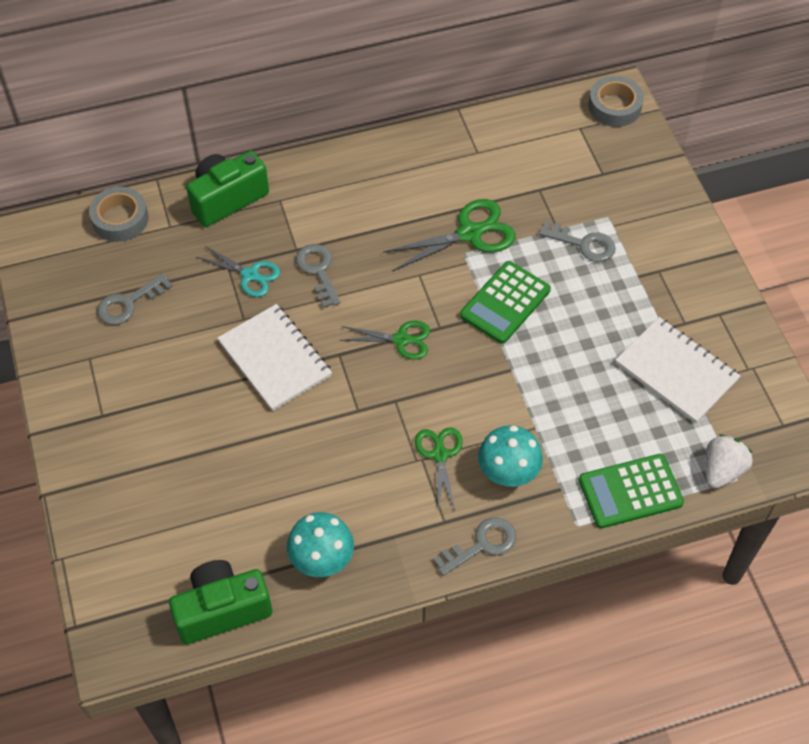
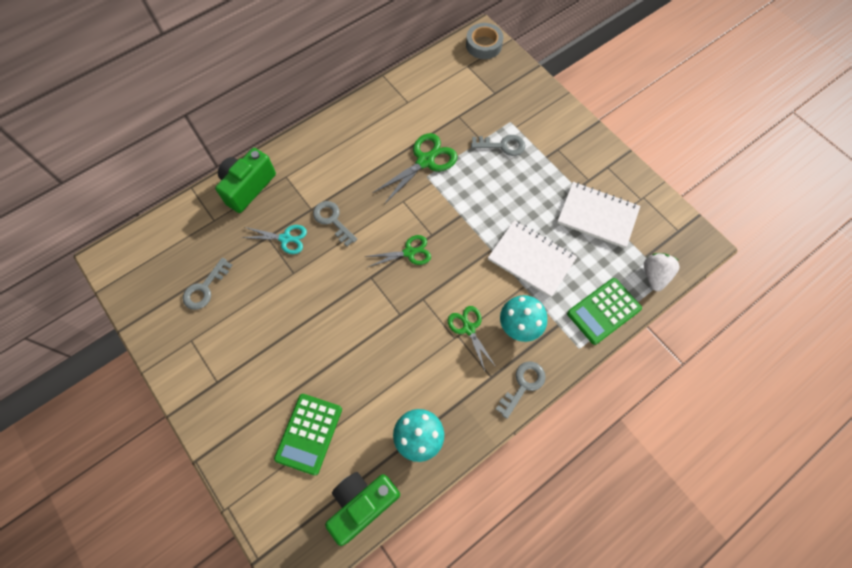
camera: 20 degrees left, 10 degrees up
(120, 219) = (175, 226): grey tape -> none
(275, 359) = (327, 296): white notebook -> white notebook (531, 259)
(505, 303) = (468, 203): green calculator -> green calculator (309, 433)

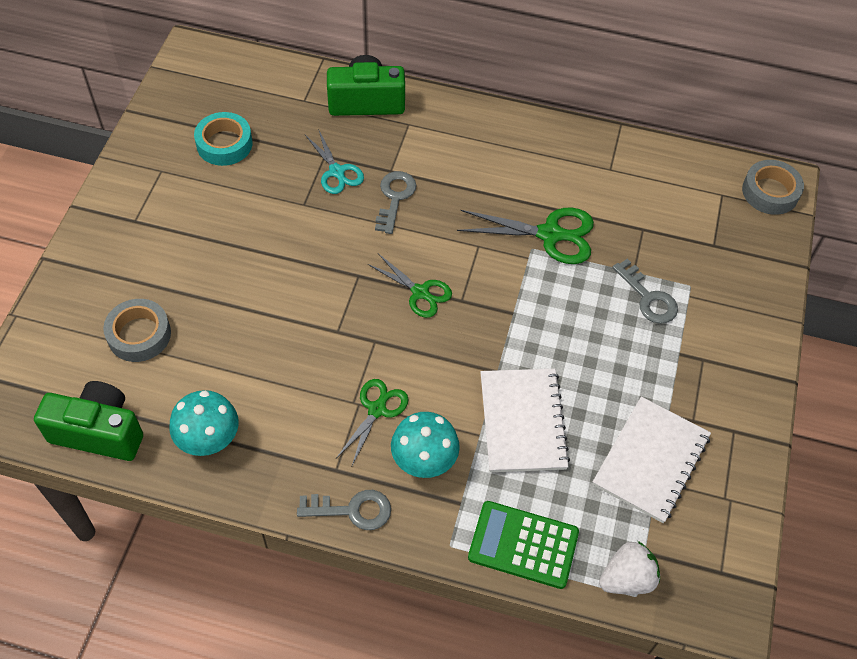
camera: 50 degrees right, 10 degrees down
(205, 288) = (224, 144): grey key -> turquoise tape
(309, 433) = (139, 334): green calculator -> grey tape
(597, 216) = (651, 460): white notebook -> white notebook turned 45 degrees clockwise

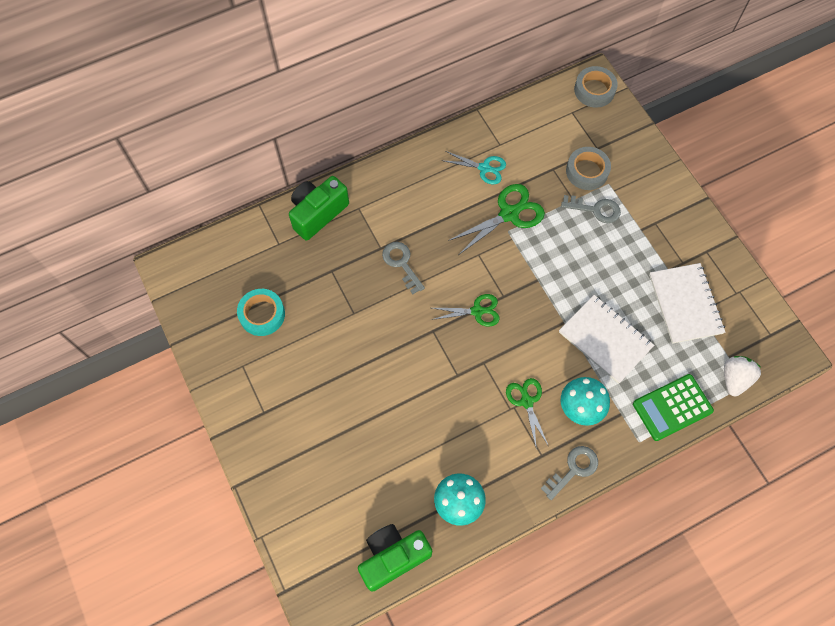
camera: 40 degrees left, 10 degrees up
(139, 334) = (349, 479): grey tape -> grey tape (587, 171)
(336, 172) = (350, 275): turquoise scissors -> turquoise scissors (484, 168)

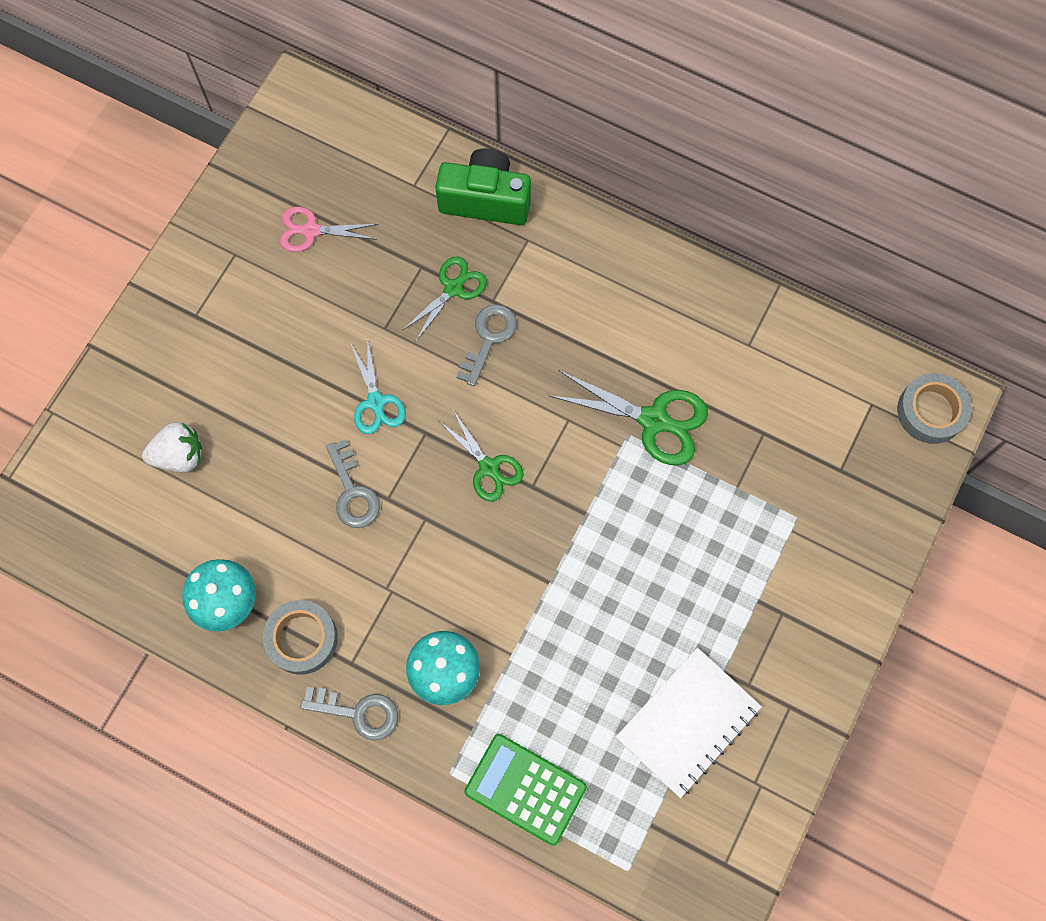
camera: 55 degrees right, 5 degrees up
(262, 314) = (311, 230): turquoise tape -> pink scissors
(393, 557) = (117, 569): green camera -> none
(484, 168) = (698, 348): turquoise scissors -> turquoise scissors (376, 402)
(527, 401) = (409, 602): green scissors -> green scissors (453, 288)
(587, 171) = (793, 478): grey tape -> grey tape (302, 638)
(595, 209) = (743, 524): grey key -> grey key (353, 492)
(605, 339) = (561, 648): white notebook -> none
(734, 379) = (623, 849): white strawberry -> white strawberry (179, 455)

